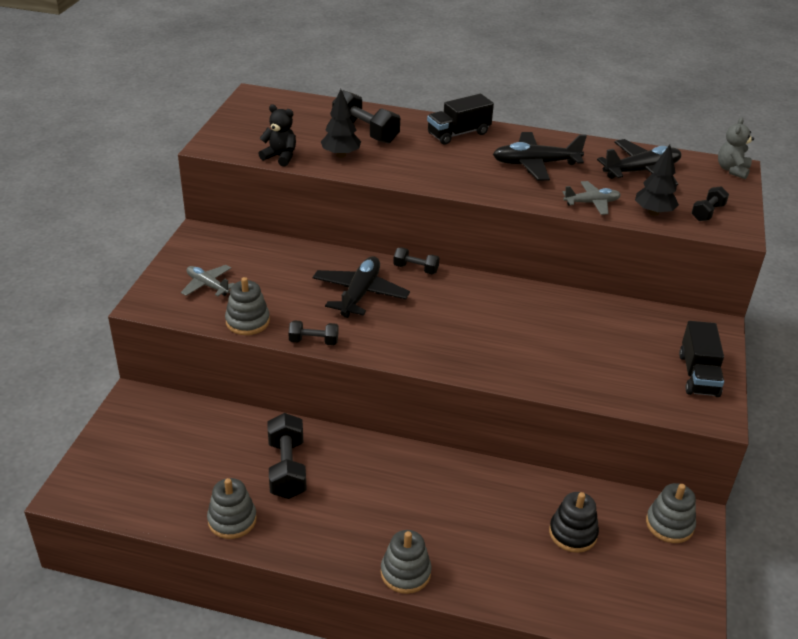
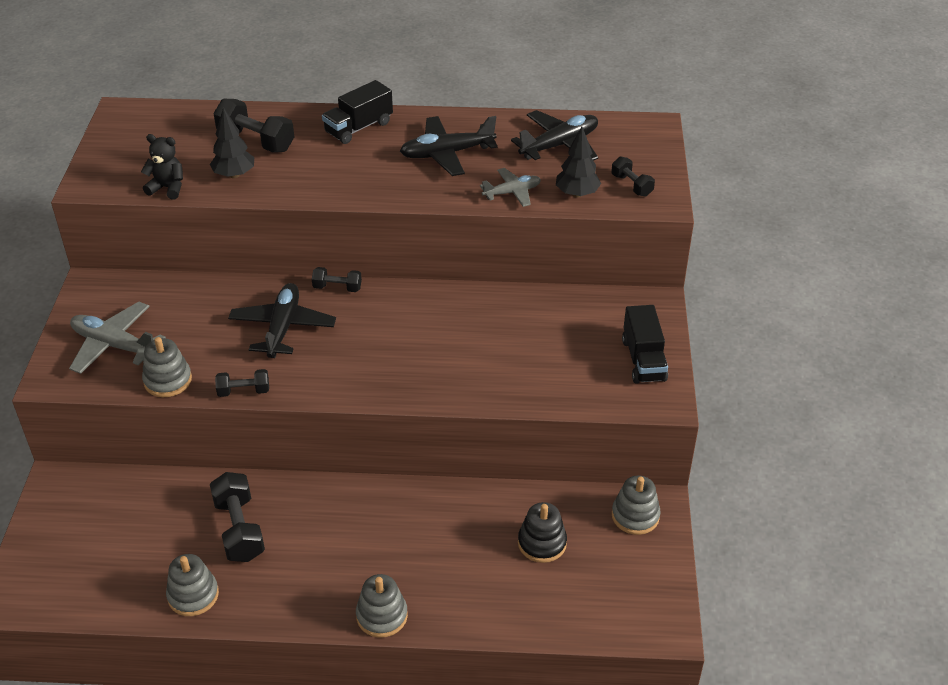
camera: 10 degrees left, 5 degrees up
(207, 285) = (114, 345): grey plane -> grey plane, size x1.62
(707, 212) = (631, 185): black dumbbell -> black dumbbell turned 60 degrees counterclockwise
(732, 170) = (652, 129): grey teddy bear -> none

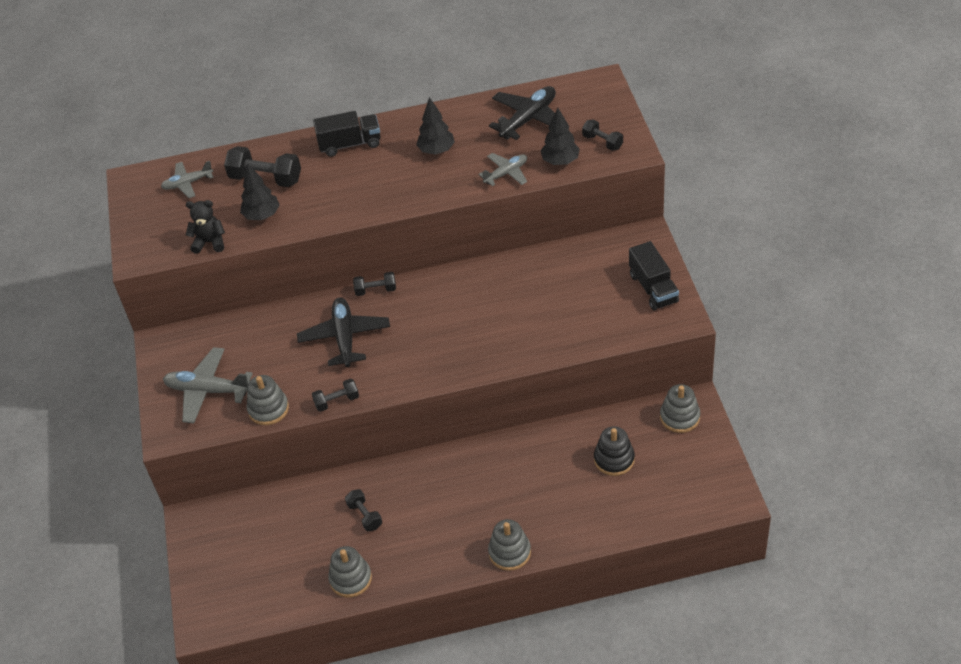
camera: 10 degrees left, 5 degrees up
(175, 127) = (188, 183): none -> grey plane
(239, 529) = (365, 516): black dumbbell -> black dumbbell, size x0.58
(358, 127) = (350, 144): black truck -> black truck turned 135 degrees counterclockwise
(447, 154) = (436, 150): black plane -> black tree

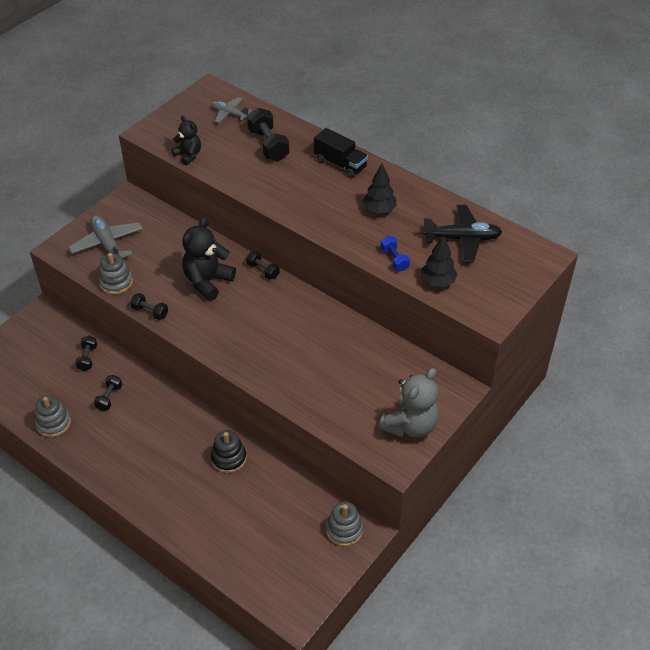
camera: 45 degrees right, 0 degrees up
(262, 215) = (234, 164): black tree -> none
(345, 338) = (207, 281): black plane -> black teddy bear
(506, 173) = (394, 259): grey plane -> blue dumbbell
(509, 552) = (139, 499): grey stacking toy -> none
(602, 142) = (483, 294): black dumbbell -> black dumbbell (87, 358)
(614, 459) = (270, 511): black stacking toy -> black stacking toy (229, 458)
(653, 288) = (410, 425): black truck -> grey teddy bear

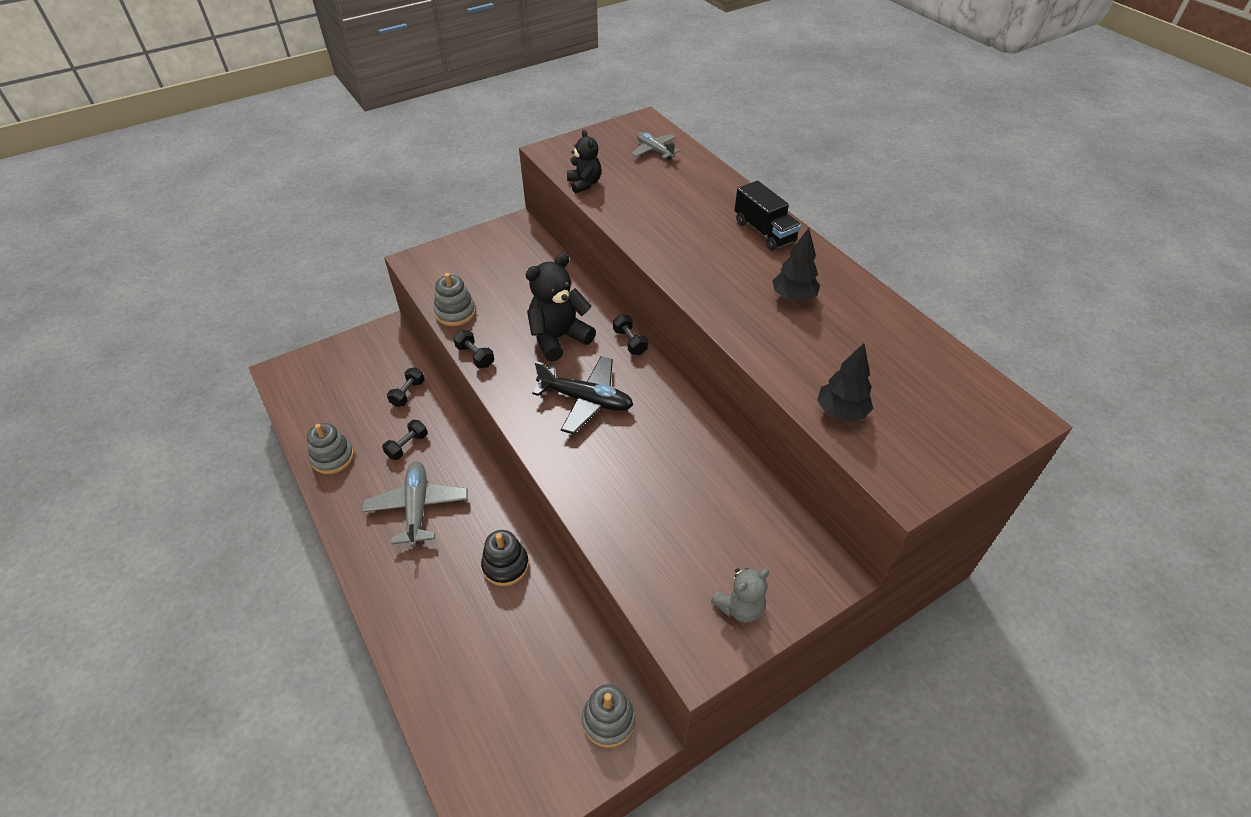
camera: 20 degrees right, 0 degrees up
(107, 244) = (468, 269): grey plane -> grey plane (417, 508)
(268, 145) = (684, 192): black dumbbell -> none
(394, 259) = (789, 366): blue dumbbell -> none
(410, 425) = (740, 607): grey teddy bear -> grey teddy bear, size x0.60
(462, 239) = (897, 362): black plane -> black plane (586, 400)

